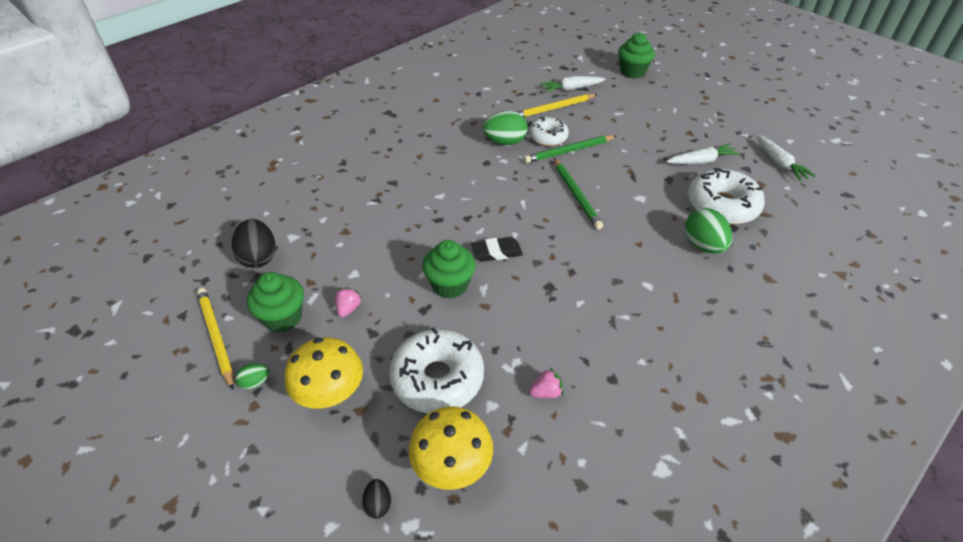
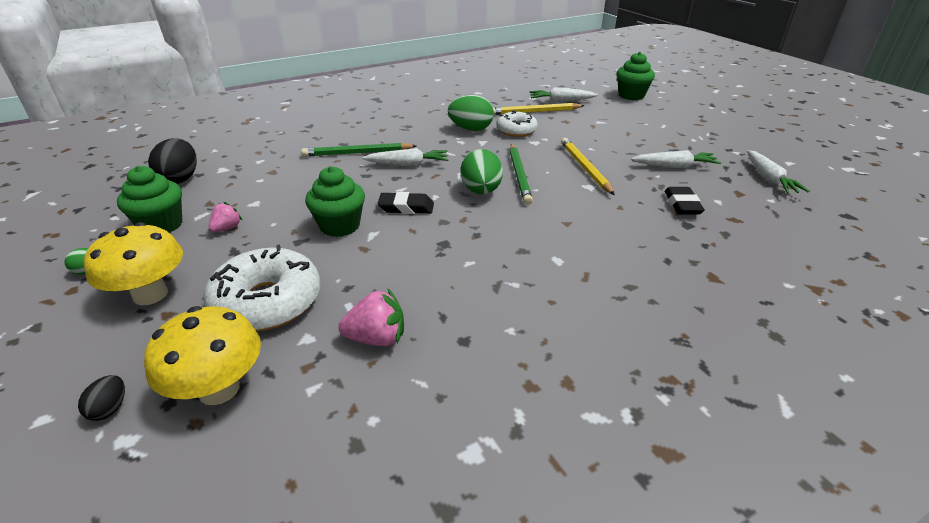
camera: 15 degrees right, 10 degrees down
(216, 337) = (90, 230): yellow pencil -> yellow pencil (585, 168)
(470, 199) = (408, 164): none -> white carrot
(546, 392) = (377, 338): pink strawberry -> pink strawberry, size x1.54
(569, 151) = (532, 142): green pencil -> green pencil (357, 153)
(703, 245) = (642, 235): green egg -> green egg (481, 191)
(722, 206) = (682, 205): white donut -> black eraser

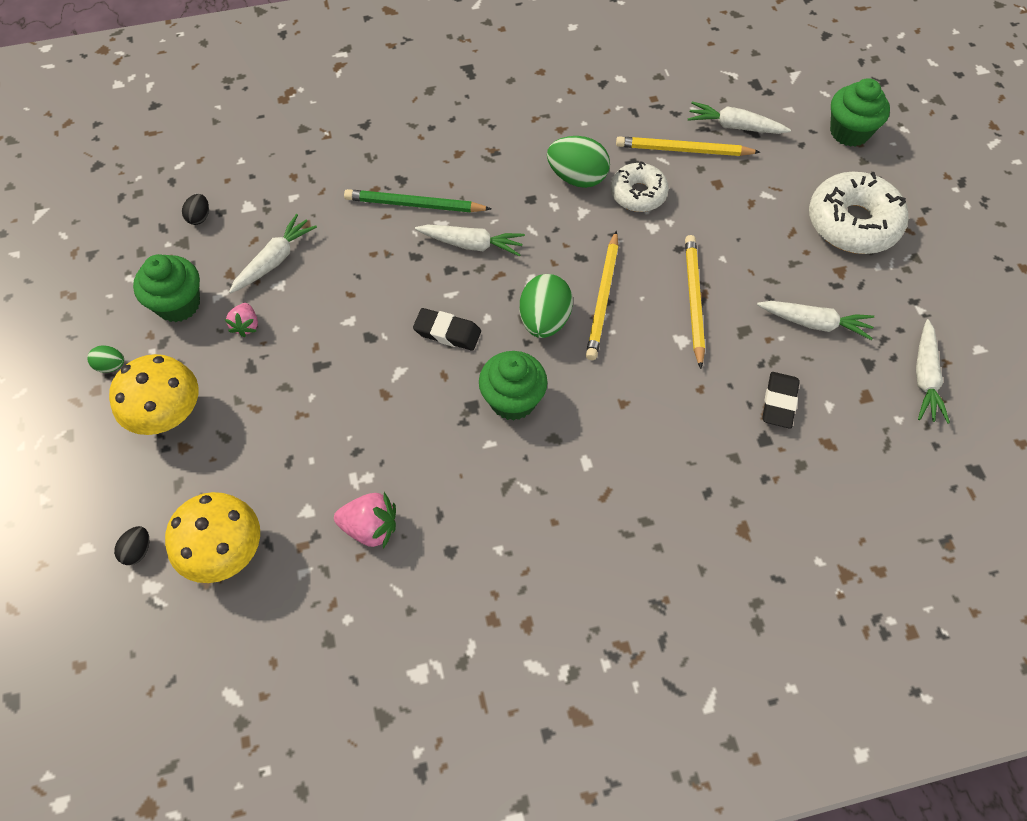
camera: 15 degrees right, 25 degrees up
(180, 179) = (199, 217): black egg -> black egg, size x0.51
(227, 228) = (246, 326): pink strawberry -> pink strawberry turned 135 degrees clockwise
(248, 191) = (274, 260): none -> white carrot
(267, 302) = (276, 453): white donut -> white donut (853, 223)
(340, 226) = (366, 349): green cupcake -> green cupcake (513, 400)
(519, 175) = (603, 298): green pencil -> yellow pencil

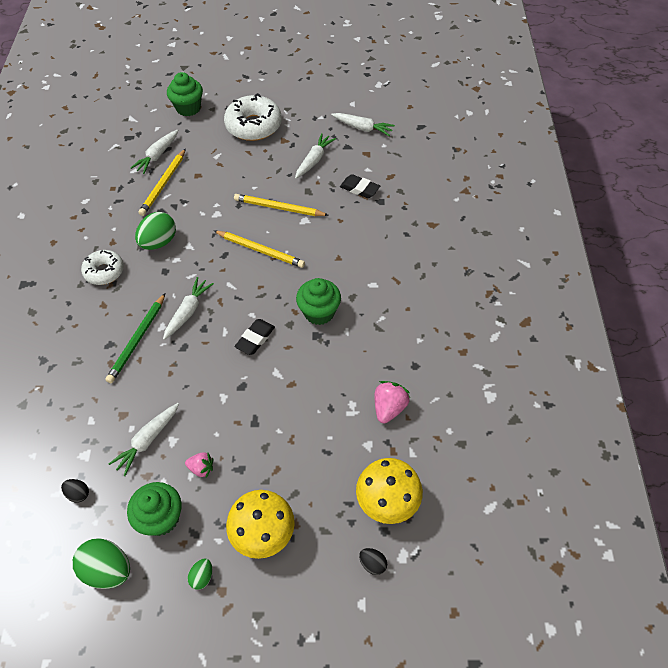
camera: 75 degrees left, 5 degrees down
(274, 260) = (147, 441): white carrot -> white carrot turned 105 degrees counterclockwise
(544, 320) = (266, 284): green egg -> green egg (108, 570)
(638, 194) = (187, 214): white donut -> white donut (104, 271)

